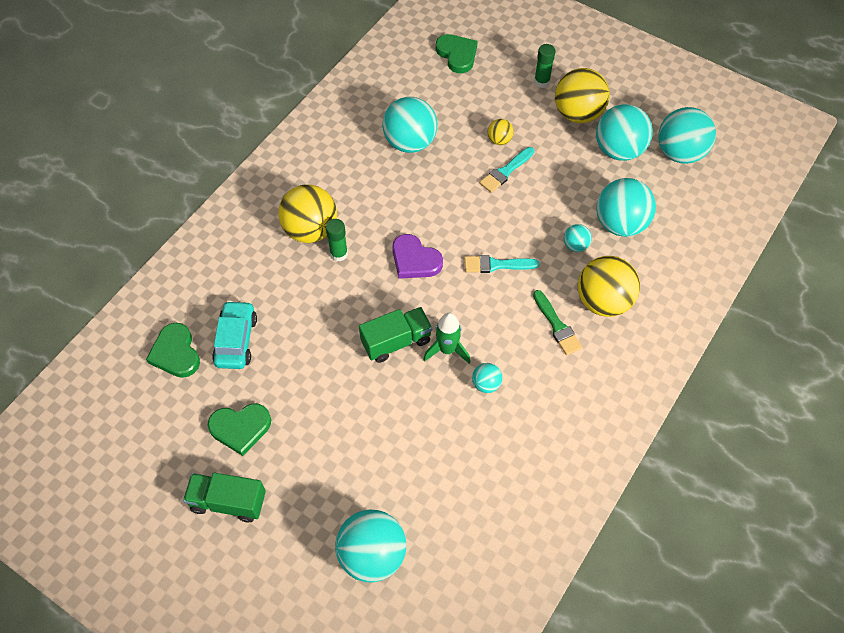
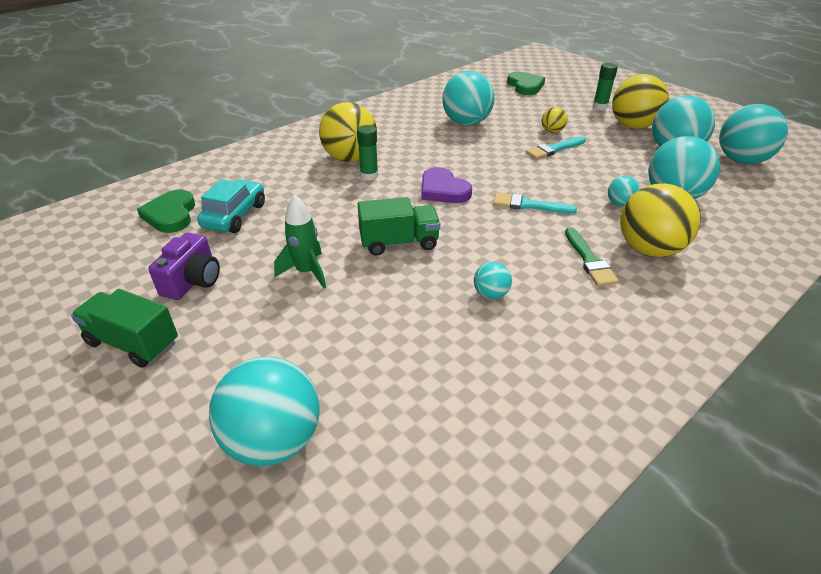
camera: 15 degrees right, 20 degrees down
(240, 428) = (193, 281): green heart -> purple camera
(447, 350) = (453, 258): green rocket -> green rocket (306, 272)

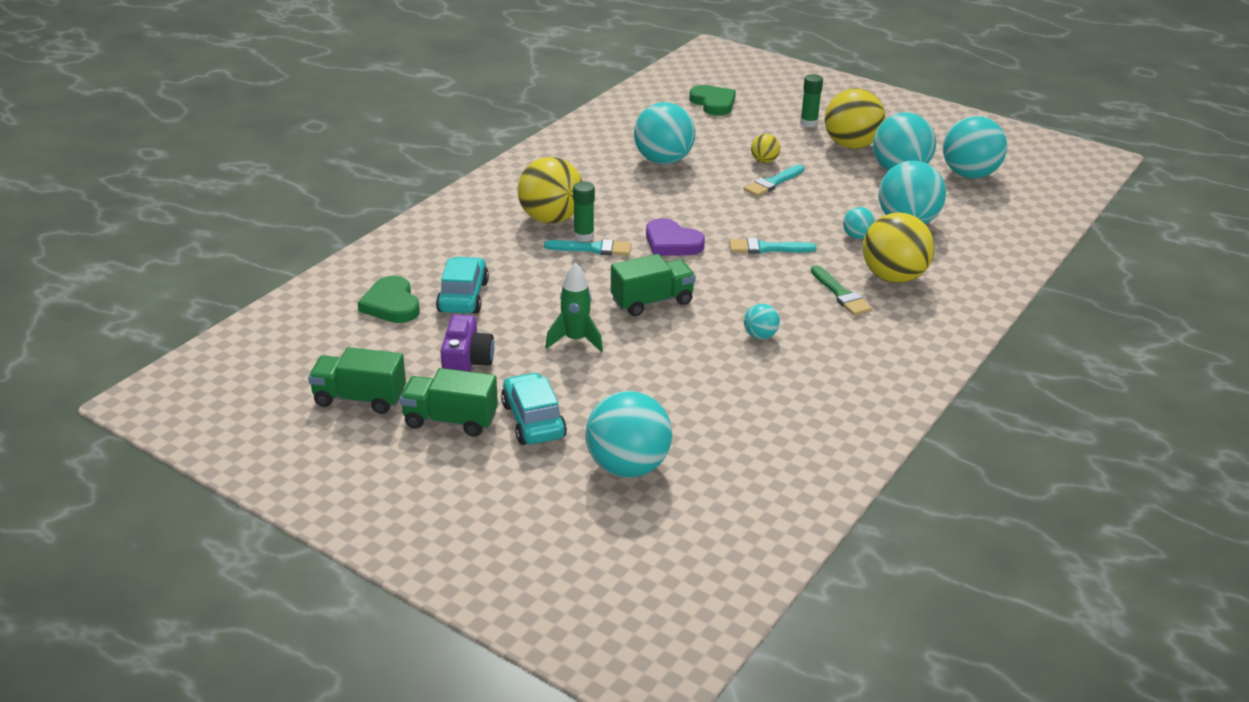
camera: 15 degrees left, 5 degrees down
(71, 304) = (359, 398): none -> green truck
(211, 358) = (533, 420): none -> turquoise car
(371, 187) = (593, 249): none -> turquoise brush

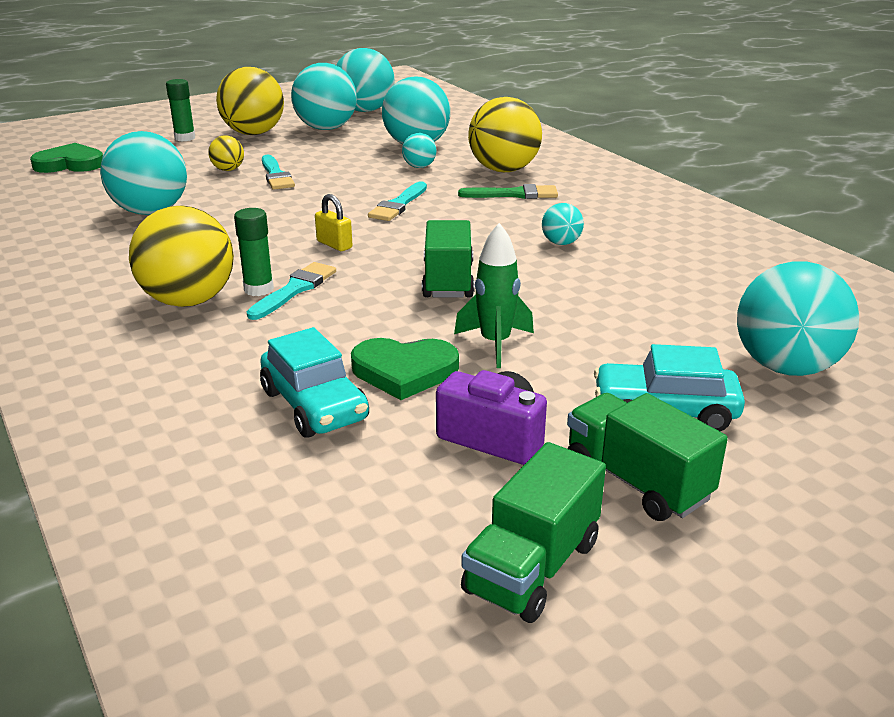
camera: 65 degrees left, 5 degrees down
(391, 304) = (273, 478): green heart -> green heart (404, 371)
(450, 420) = (636, 481): green truck -> green truck turned 105 degrees clockwise
(463, 296) = (314, 405): turquoise car -> turquoise car turned 150 degrees counterclockwise
(672, 243) = (334, 244): purple heart -> yellow padlock

